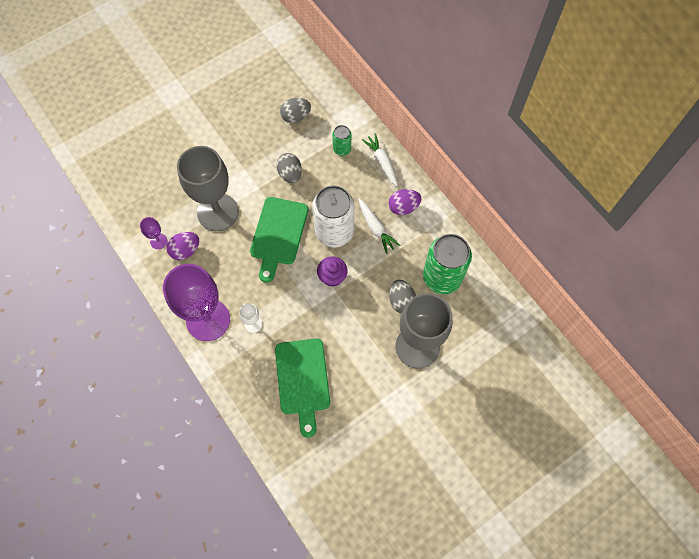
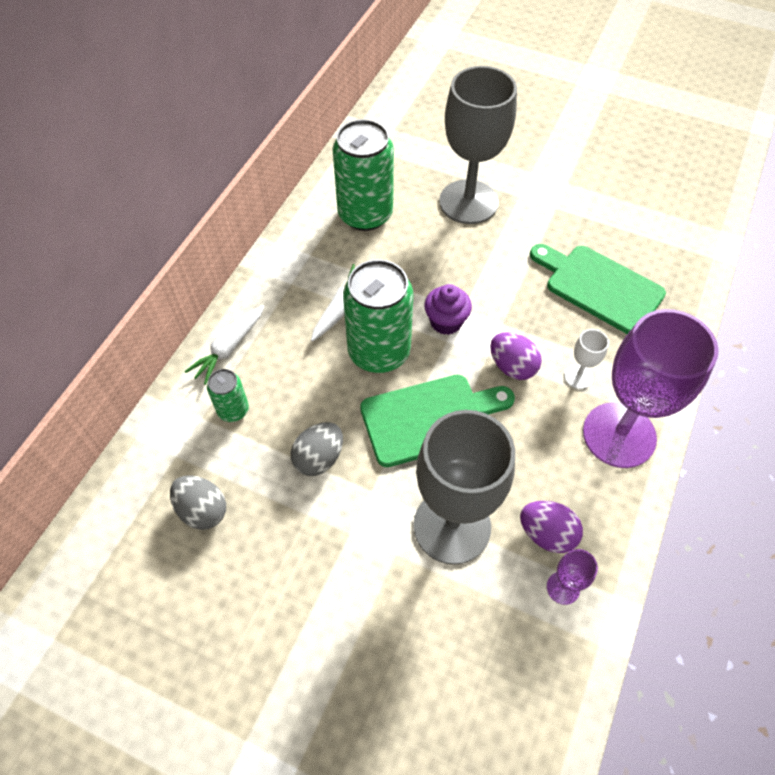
camera: 120 degrees left, 10 degrees down
(303, 380) = (599, 287): green cutting board -> green cutting board turned 105 degrees counterclockwise
(334, 232) = (379, 351): white can -> green can
(401, 301) = (424, 239): grey egg -> none
(403, 207) = (290, 292): purple egg -> purple egg (512, 366)

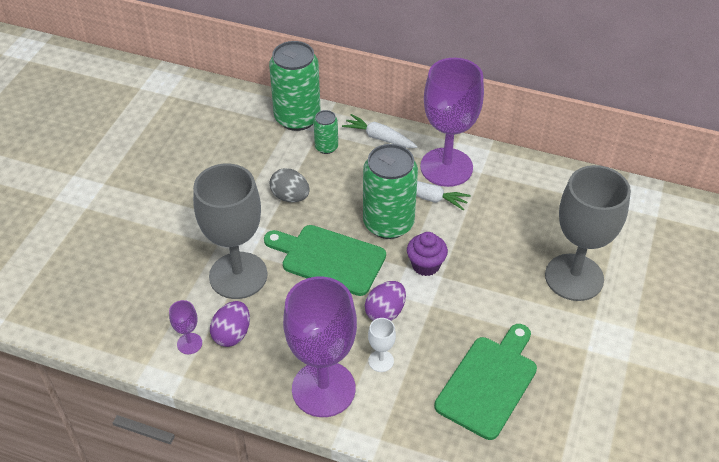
camera: 85 degrees right, 10 degrees down
(202, 510) = (249, 143): grey egg -> none
(296, 285) = (446, 167): none -> purple goblet
(365, 214) = (536, 203): green can -> green can (297, 118)
(430, 418) = (329, 259): green cutting board -> green cutting board turned 135 degrees clockwise

